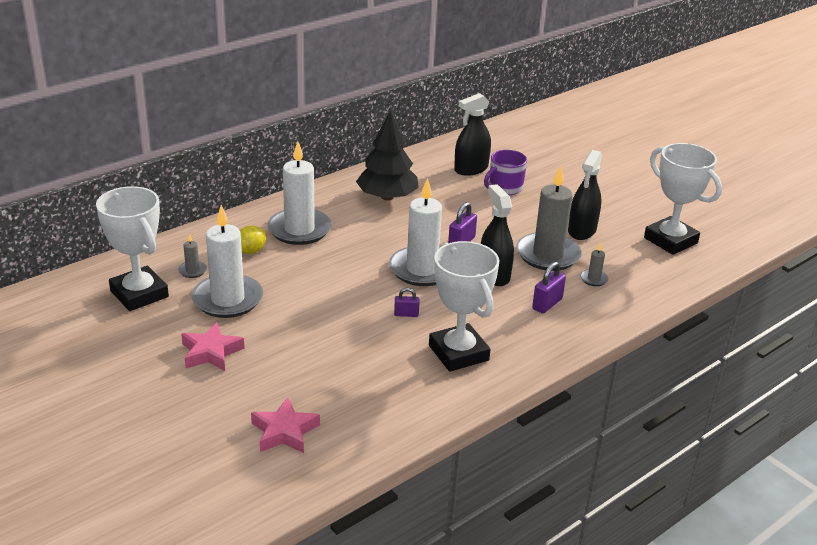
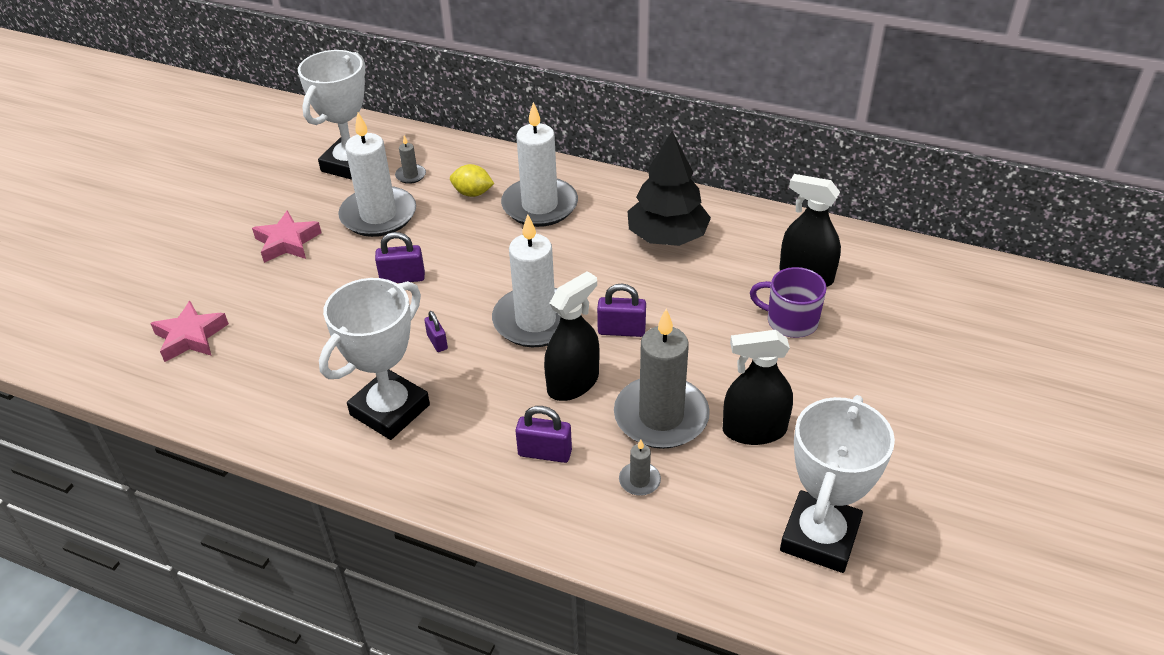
camera: 65 degrees right, 10 degrees up
(319, 309) = (402, 278): none -> purple padlock

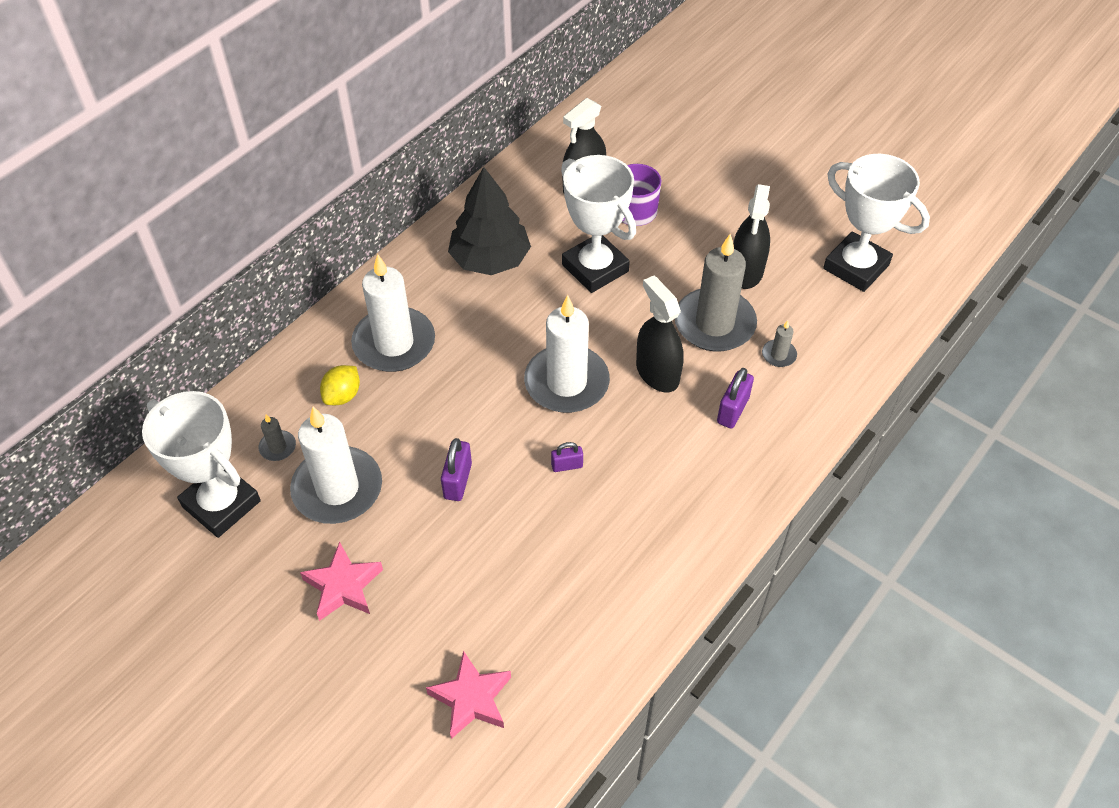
camera: 75 degrees left, 10 degrees up
(390, 410) = (646, 518): white trophy -> white trophy (595, 268)
(621, 330) = (604, 324): purple padlock -> none

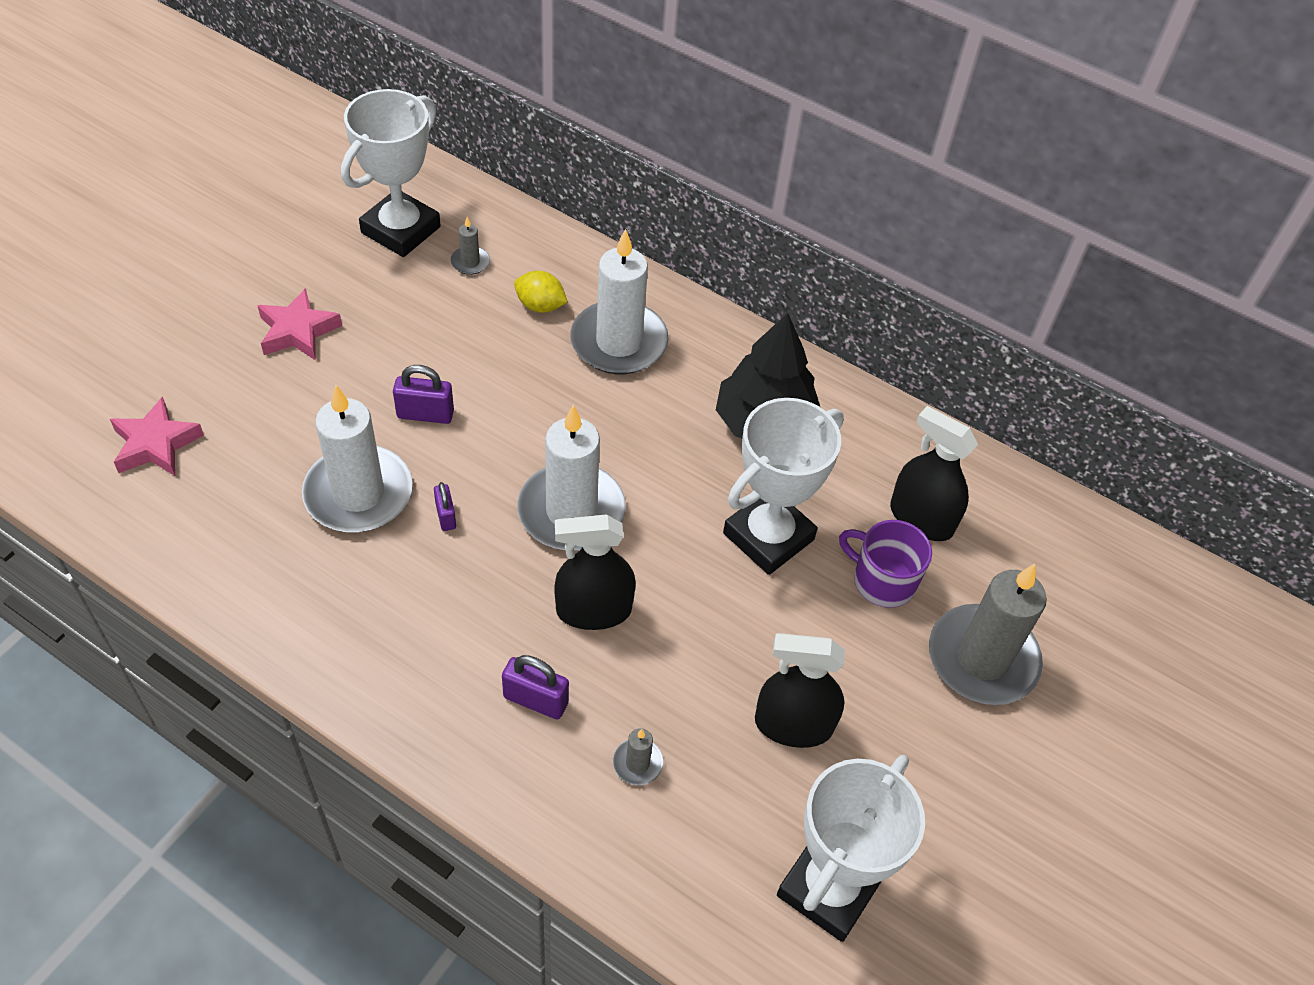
camera: 80 degrees right, 0 degrees up
(337, 488) = (417, 314): white candle -> white candle (358, 493)
(657, 373) = (593, 610): black spray bottle -> black spray bottle turned 150 degrees counterclockwise
(714, 323) = (687, 681): grey candle -> grey candle (982, 658)

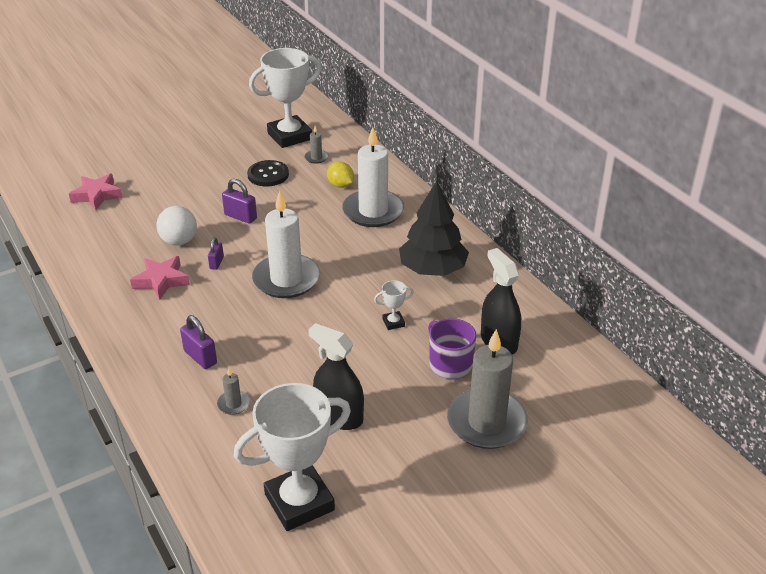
camera: 30 degrees right, 15 degrees down
(298, 331) = (202, 166): pink star -> pink star (161, 281)
(358, 493) = (179, 241): white candle -> white ball
(415, 318) = (268, 175): none -> black button
(593, 610) = (264, 327): black spray bottle -> none
(768, 536) = (393, 322): white trophy -> white trophy, size x0.41

